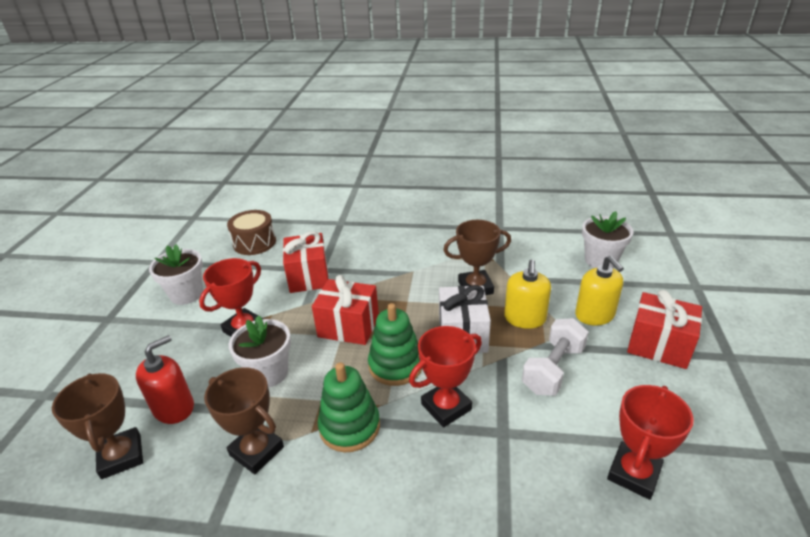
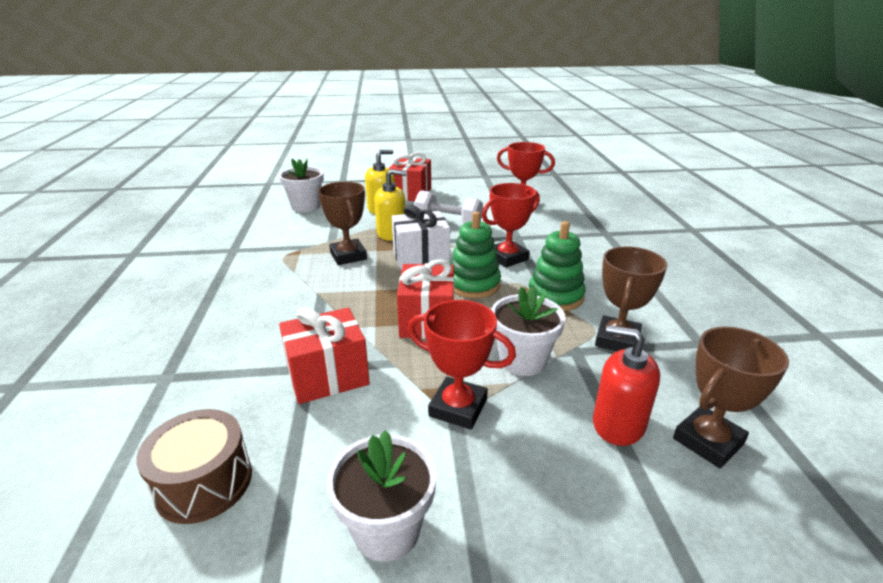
camera: 105 degrees left, 5 degrees down
(446, 407) = (507, 258): red trophy -> red trophy turned 75 degrees counterclockwise

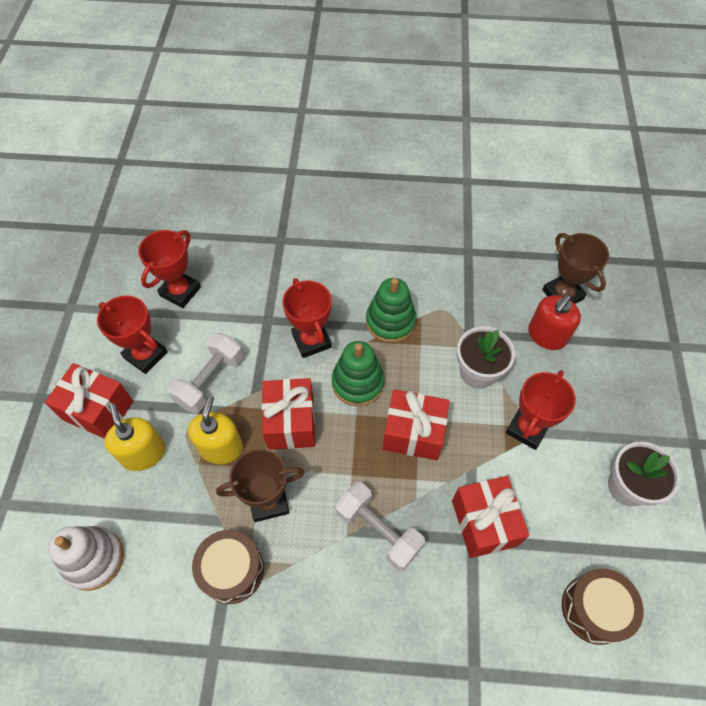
camera: 80 degrees left, 30 degrees up
(292, 249) = (232, 570): none -> brown drum
(306, 207) = (94, 559): white flower pot -> white stacking toy
(321, 308) = (378, 530): none -> white dumbbell
(421, 257) = (290, 422): white gift -> red gift
(460, 200) = (145, 355): none -> red trophy
(617, 340) = (459, 301): brown trophy -> none

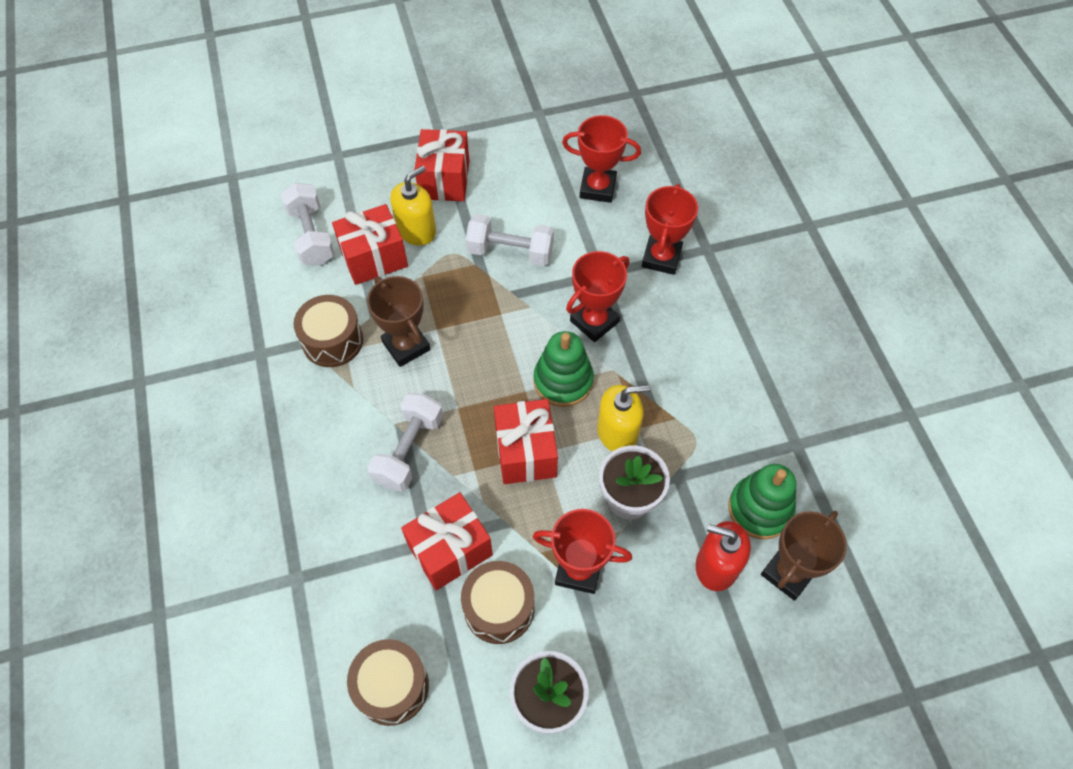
camera: 70 degrees right, 0 degrees up
(94, 559) = (311, 236): white stacking toy -> white dumbbell
(145, 355) = (515, 190): red trophy -> red trophy (661, 258)
(221, 447) = (445, 287): yellow soap dispenser -> yellow soap dispenser (617, 432)
(290, 422) = (493, 335): red gift -> red gift (374, 258)
(390, 322) = (653, 389): green stacking toy -> green stacking toy (760, 509)
(544, 499) = (499, 608): none -> brown drum

